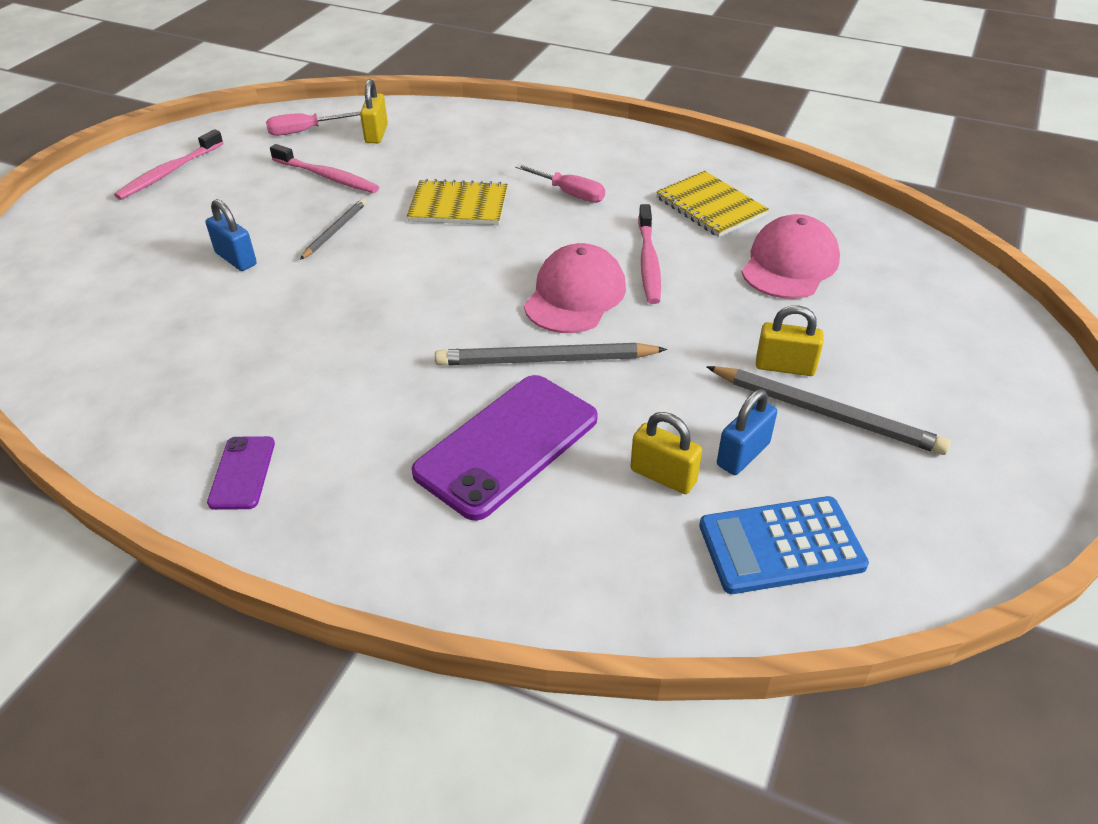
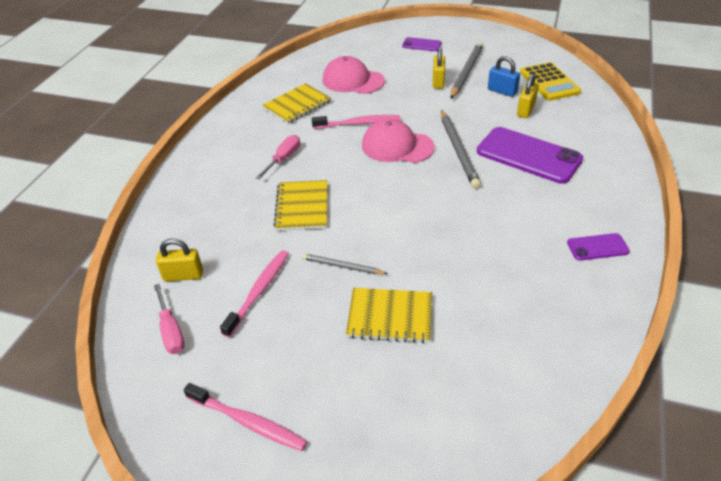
camera: 95 degrees left, 0 degrees up
(236, 259) = (390, 317): blue padlock -> yellow notebook
(781, 546) = (549, 82): blue calculator -> yellow calculator
(947, 363) = (421, 45): none -> purple phone

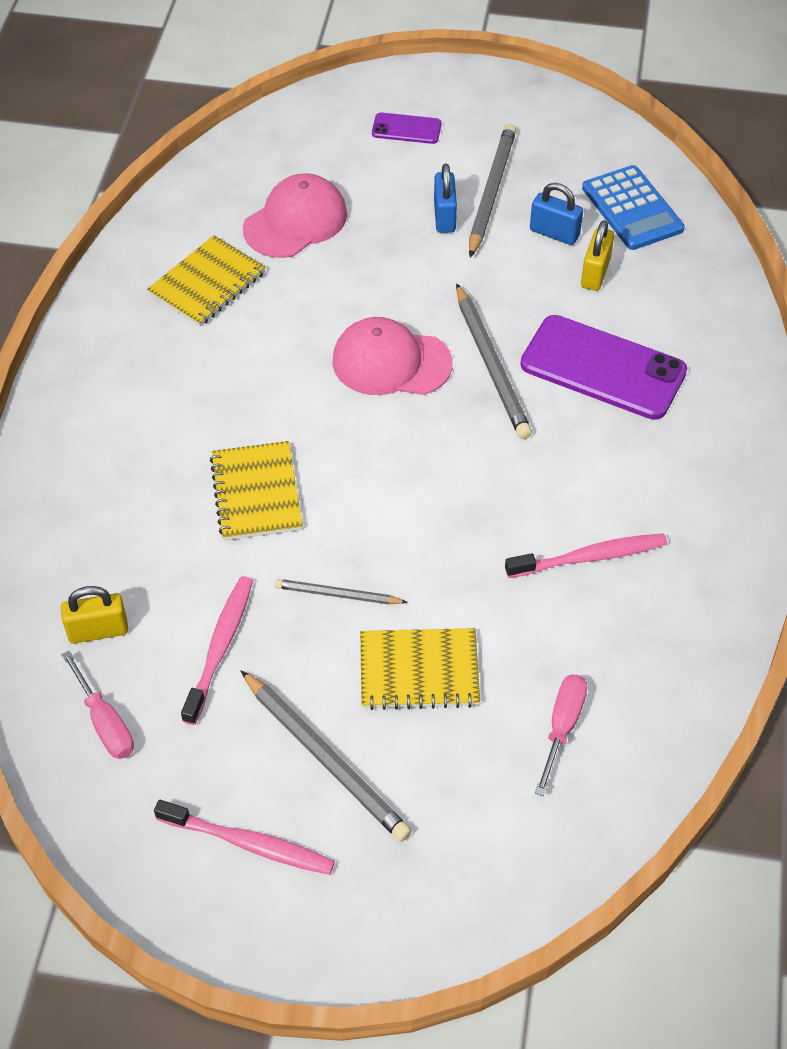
camera: 10 degrees left, 10 degrees up
(284, 158) = (207, 399): pink screwdriver -> pink screwdriver (562, 726)
(315, 368) = (326, 758): none -> grey pencil
(353, 80) = (295, 221): pink cap -> pink cap turned 120 degrees clockwise
(358, 123) = (320, 318): pink toothbrush -> pink toothbrush (590, 557)
(438, 82) = (444, 217): yellow padlock -> blue padlock
(549, 82) = (632, 209): yellow calculator -> blue calculator
(597, 247) = (707, 531): purple phone -> none

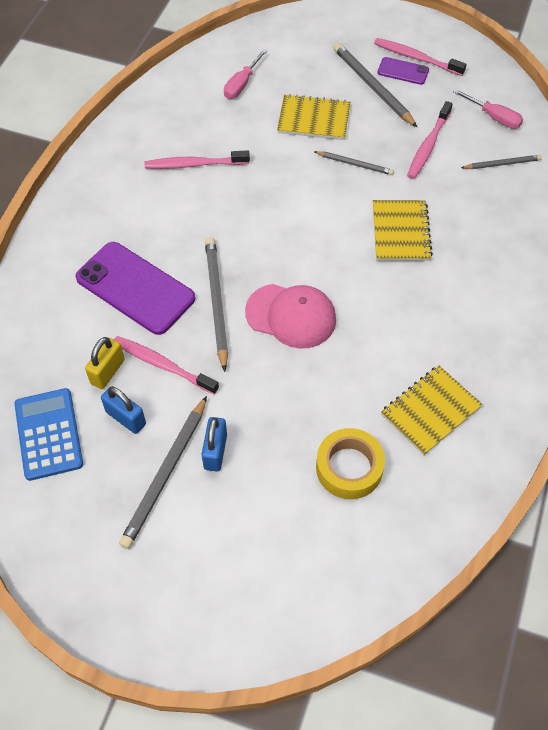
camera: 170 degrees left, 5 degrees up
(98, 631) = (502, 164): yellow padlock -> grey pencil
(105, 723) = (494, 117): pink screwdriver -> pink screwdriver turned 150 degrees clockwise
(295, 221) = (349, 468): pink cap -> yellow tape
(406, 129) = (224, 571): purple phone -> purple phone (403, 71)
(533, 288) = (162, 365): none -> pink toothbrush

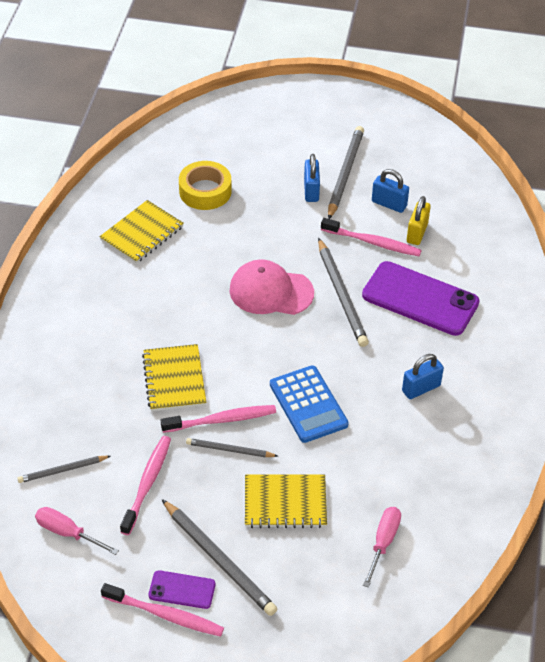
camera: 170 degrees right, 10 degrees down
(48, 434) = (445, 188): blue calculator -> blue calculator (308, 404)
(168, 197) = (421, 388): none -> blue padlock
(194, 164) = (406, 429): pink toothbrush -> pink toothbrush (222, 420)

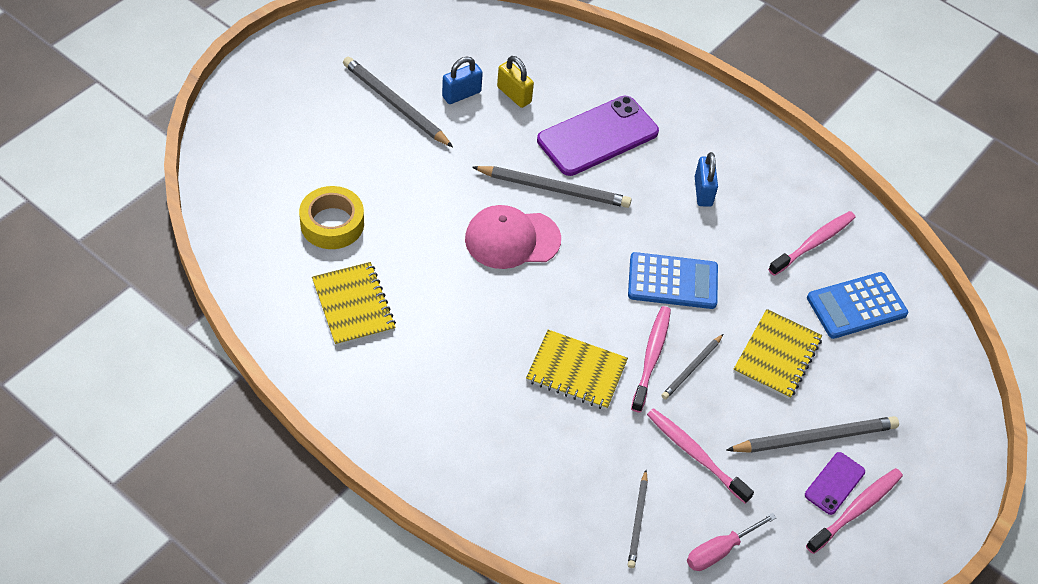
camera: 65 degrees left, 5 degrees up
(271, 291) = (512, 239): pink cap -> pink cap turned 45 degrees clockwise
(311, 190) = (398, 141): blue padlock -> none
(373, 242) = (503, 132): pink toothbrush -> pink toothbrush (813, 243)
(383, 542) = (856, 306): pink screwdriver -> blue calculator

